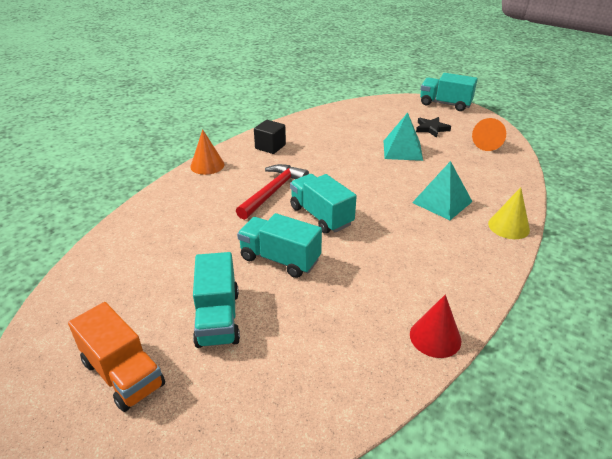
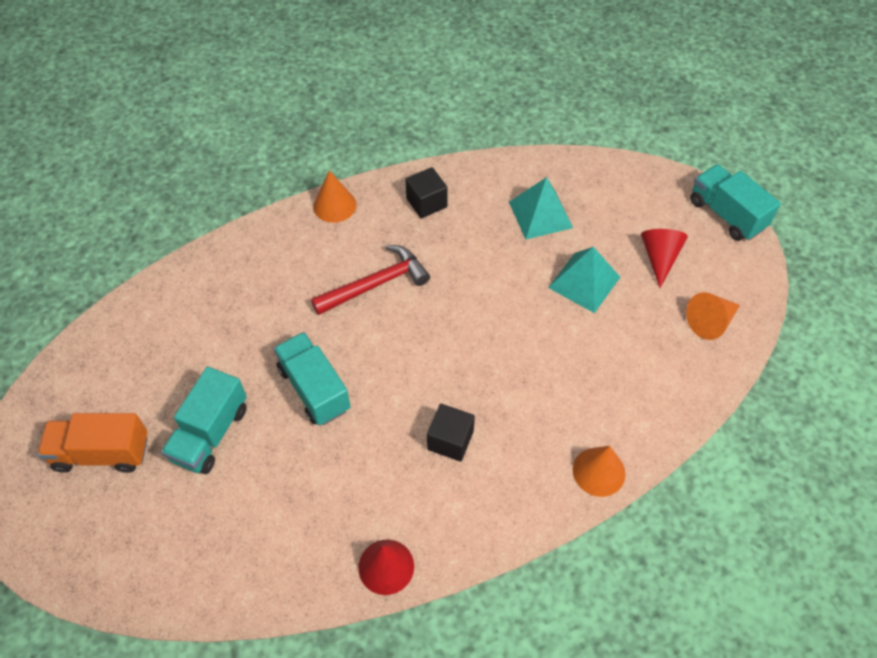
camera: 30 degrees right, 20 degrees up
(123, 374) = (102, 453): orange truck -> orange truck turned 105 degrees clockwise
(321, 216) = (400, 348): turquoise truck -> none
(403, 248) = (450, 440): none -> black cube
(431, 129) = (659, 258): black star -> red cone
(442, 202) = (555, 394): turquoise pyramid -> turquoise pyramid (540, 214)
(508, 226) = (599, 471): yellow cone -> orange cone

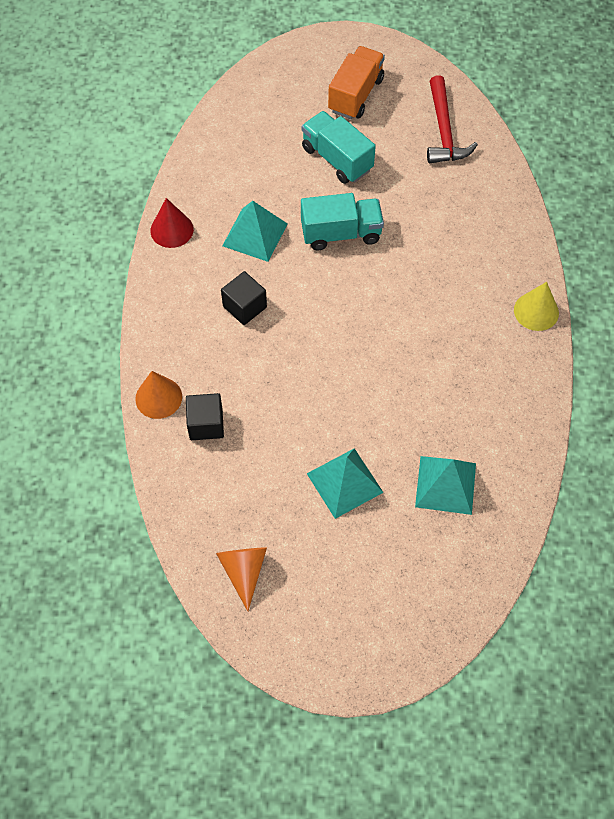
camera: 115 degrees right, 5 degrees up
(334, 205) = (536, 311): orange cone -> yellow cone
(352, 472) = (255, 234): none -> turquoise pyramid
(375, 284) = (426, 311): red hammer -> red hammer (444, 130)
(426, 203) = (506, 389): black cube -> black cube (206, 424)
(659, 258) = (339, 568): red cone -> none
(726, 214) = (362, 673): turquoise truck -> none

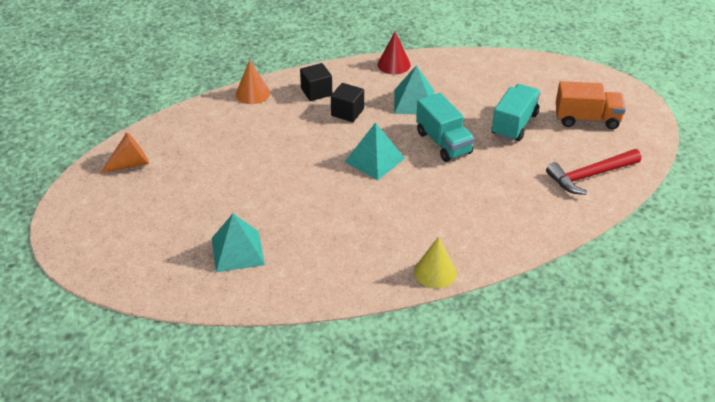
camera: 70 degrees right, 20 degrees down
(206, 424) = (240, 119): black cube -> black cube (316, 92)
(344, 482) = (219, 196): turquoise pyramid -> turquoise pyramid (374, 160)

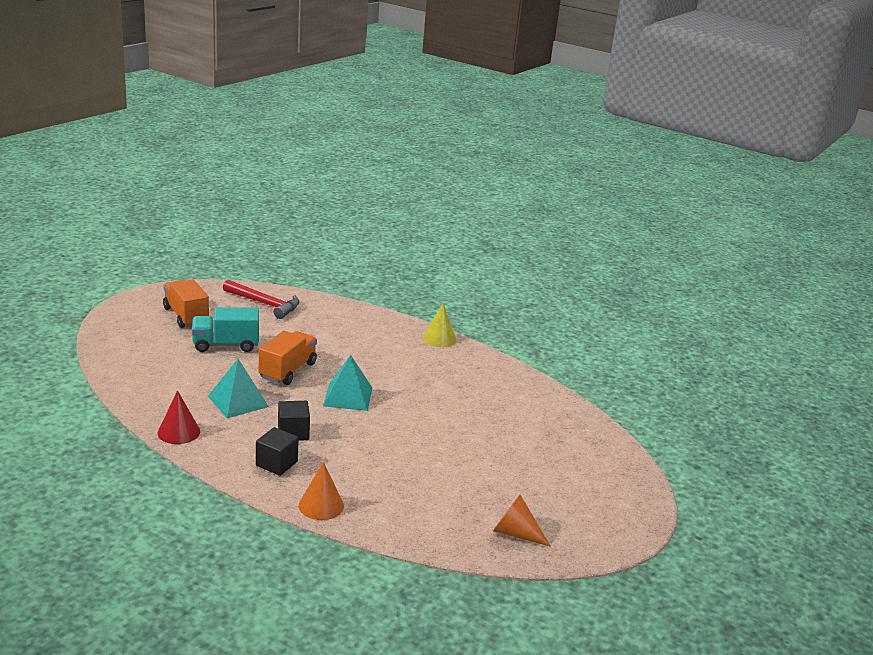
camera: 130 degrees left, 15 degrees down
(237, 251) = (528, 423): turquoise pyramid -> none
(443, 143) = (288, 370): turquoise truck -> orange truck

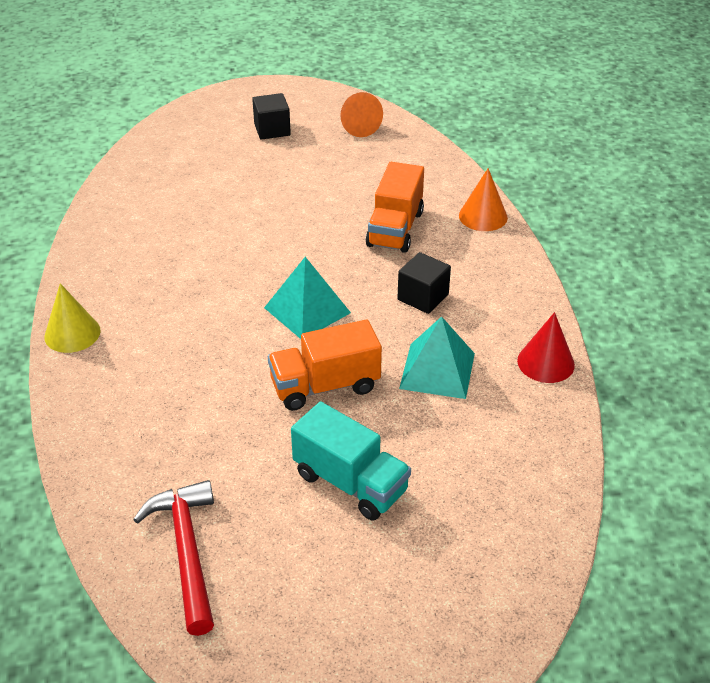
camera: 130 degrees left, 15 degrees up
(186, 316) = (341, 595): orange truck -> orange truck (395, 229)
(276, 463) = (478, 273): black cube -> black cube (272, 130)

